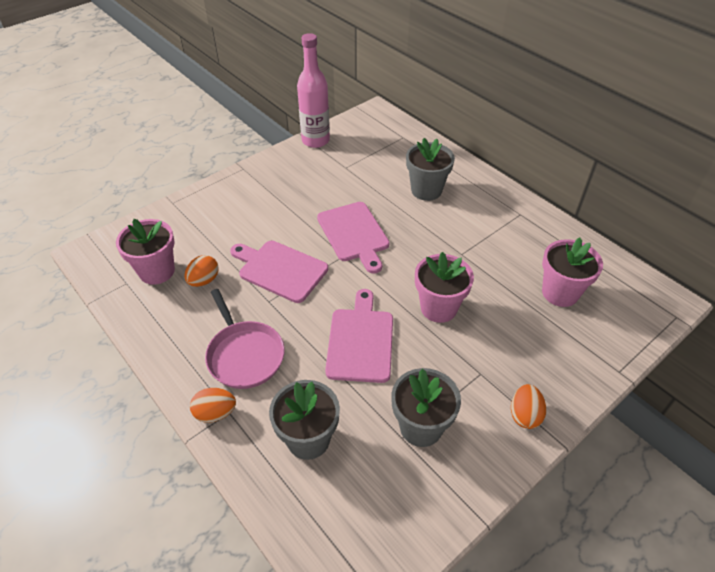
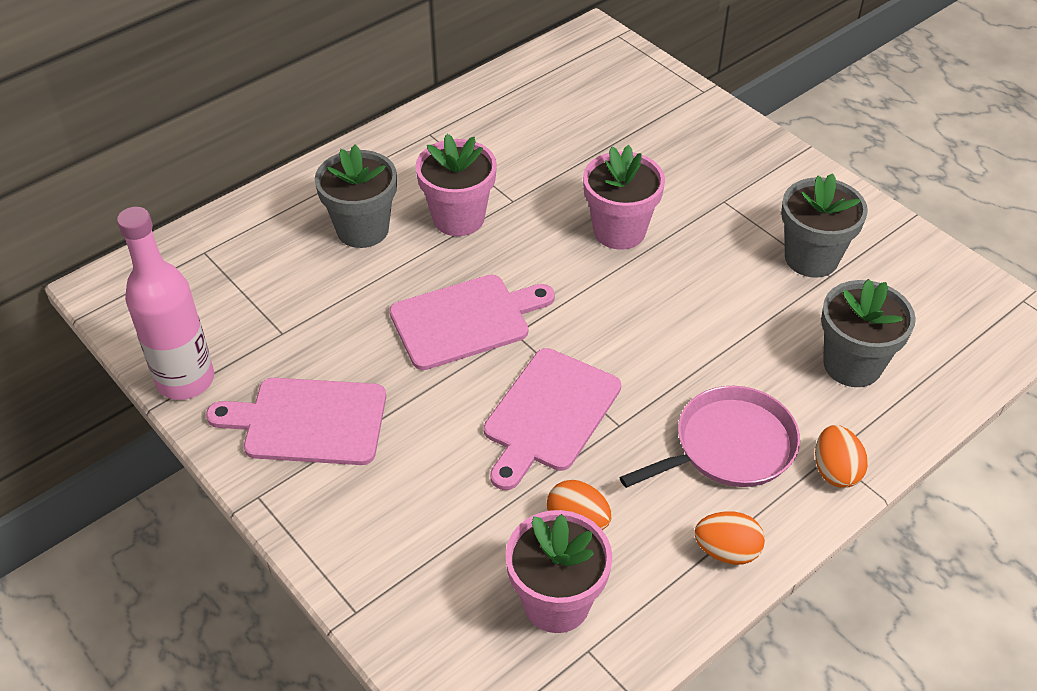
camera: 90 degrees left, 0 degrees up
(360, 341) = (686, 313): pink cutting board -> pink cutting board (308, 421)
(524, 415) = (776, 171): orange egg -> orange egg (726, 551)
(560, 293) = (585, 118): pink flower pot -> pink flower pot (458, 218)

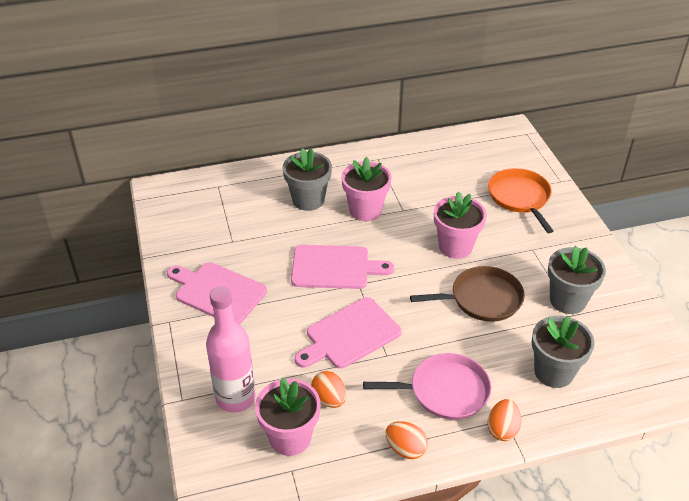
camera: 25 degrees right, 5 degrees down
(185, 380) = (169, 249): pink bottle -> pink bottle (235, 398)
(664, 131) = (520, 197): none -> orange pan
(700, 295) = (482, 299): none -> brown pan

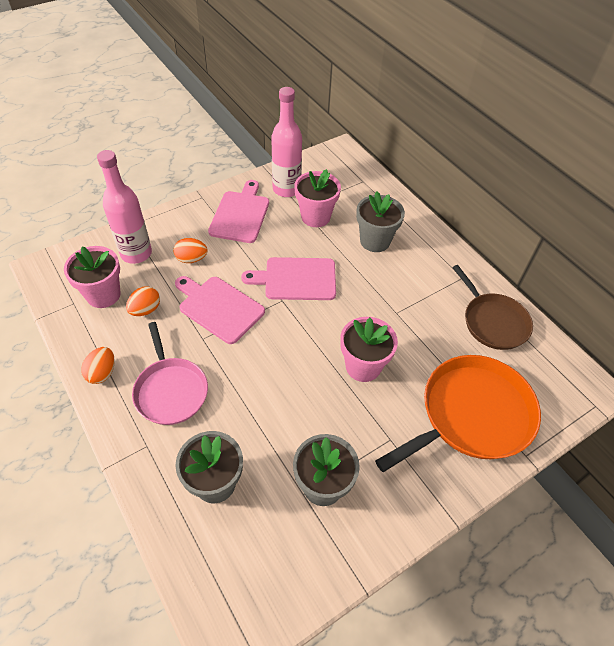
camera: 70 degrees right, 10 degrees up
(197, 246) = (286, 189): none -> pink bottle
(334, 267) = (296, 279): pink cutting board -> pink cutting board turned 105 degrees clockwise
(365, 210) = (381, 284): pink flower pot -> pink flower pot (315, 217)
(482, 299) = (296, 402): brown pan -> brown pan (493, 322)
(502, 429) = (134, 445): orange egg -> orange egg (191, 259)
(520, 197) = (471, 415): orange pan -> orange pan, size x1.53

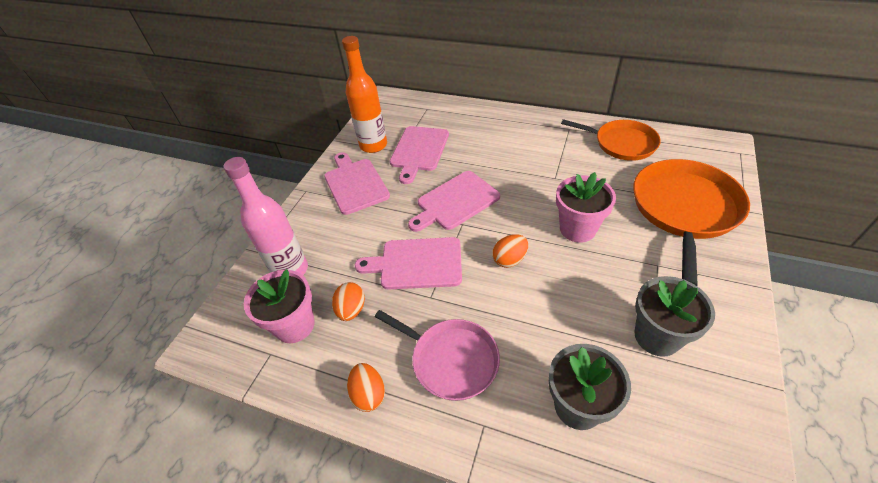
camera: 30 degrees left, 5 degrees down
(191, 259) = (349, 242): orange egg -> orange egg (509, 259)
(286, 189) = (373, 145): pink bottle -> orange bottle
(315, 217) = (419, 151): pink flower pot -> pink cutting board
(375, 241) = (482, 141): grey flower pot -> none
(493, 322) = (621, 143): brown pan -> orange pan

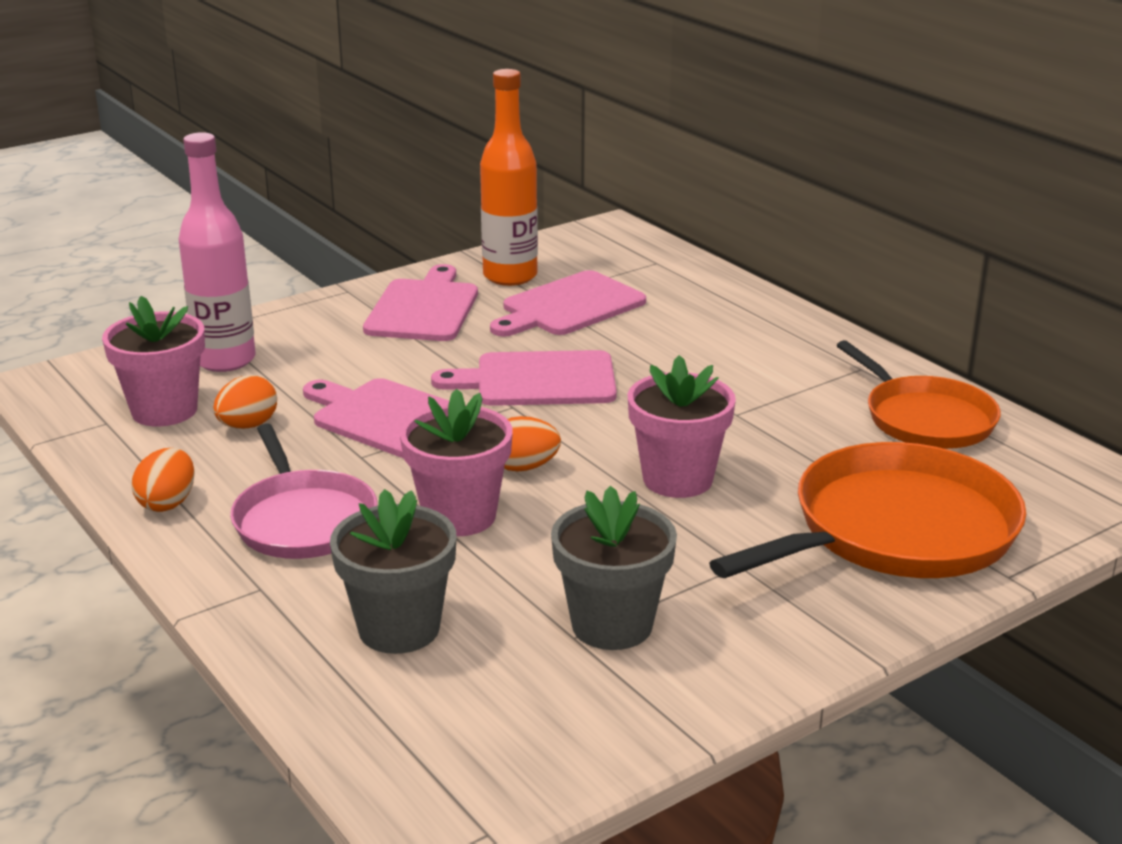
camera: 30 degrees right, 20 degrees down
(518, 309) = (459, 516): none -> pink flower pot

